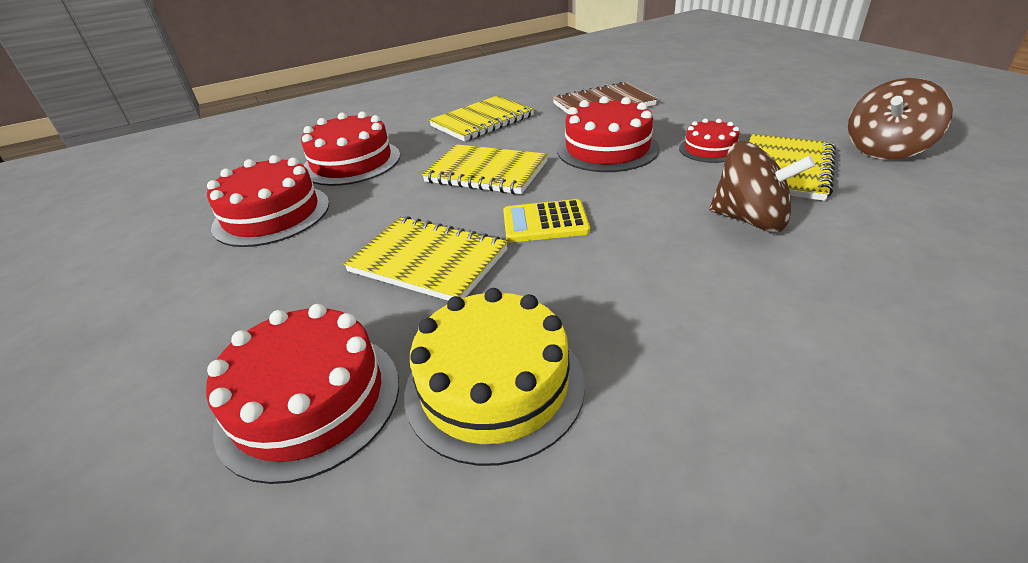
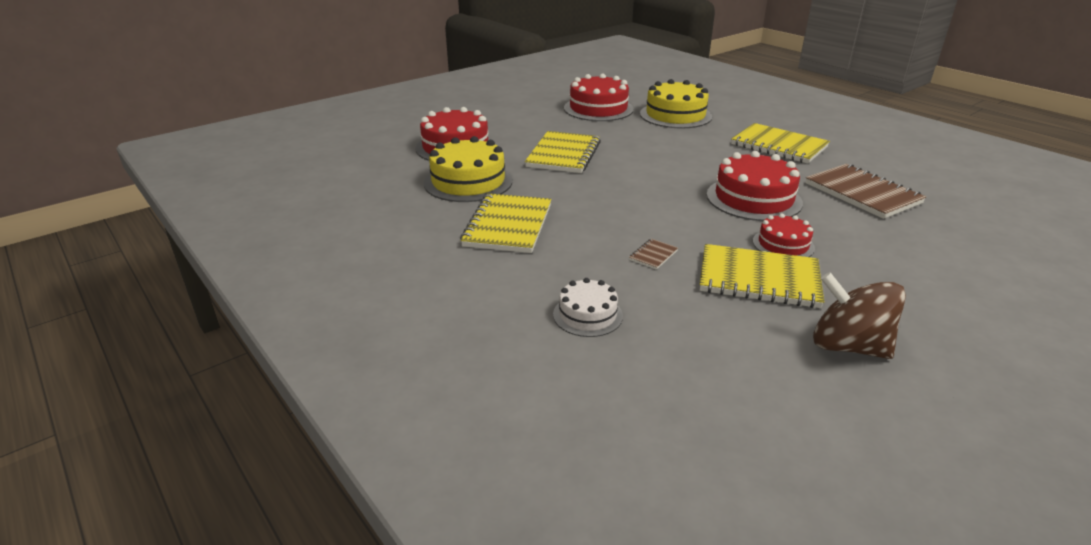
camera: 75 degrees right, 5 degrees down
(351, 162) = (675, 115): red cake -> yellow cake
(486, 172) = (683, 157): yellow notebook -> yellow notebook (508, 225)
(545, 222) = (619, 182): yellow calculator -> none
(750, 220) = (653, 255): brown spinning top -> brown notebook
(920, 281) = (587, 315): none -> white cake

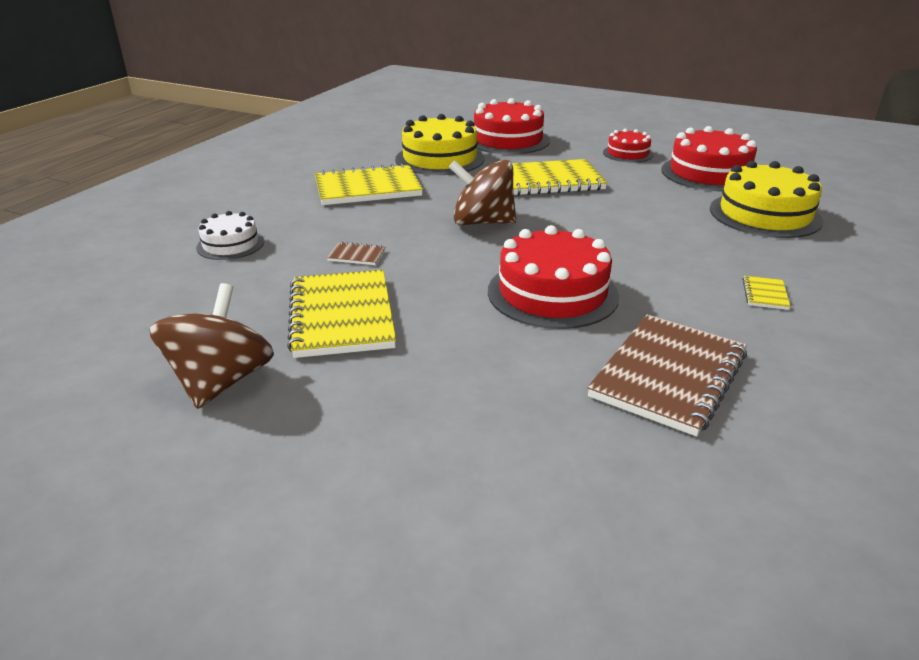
camera: 65 degrees right, 0 degrees up
(623, 195) = (482, 222): none -> brown spinning top
(778, 146) = (765, 294): yellow notebook -> yellow notebook, size x0.42
(783, 244) = (438, 324): red cake -> red cake (627, 153)

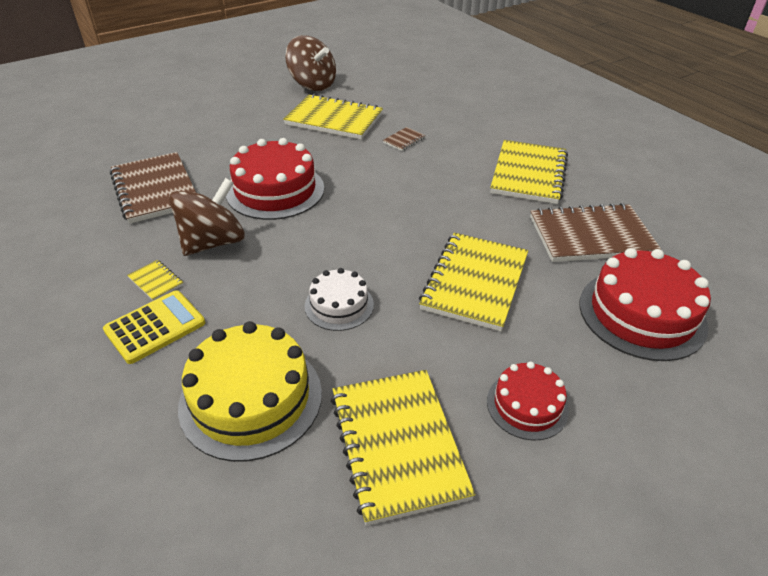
camera: 120 degrees right, 10 degrees up
(230, 244) = (461, 106): white cake -> white cake (339, 305)
(439, 159) = (591, 236): yellow cake -> brown notebook
(482, 222) = (410, 204): brown spinning top -> brown spinning top (213, 242)
(709, 173) = (397, 445): red cake -> yellow notebook
(795, 270) = (155, 327): none -> yellow calculator

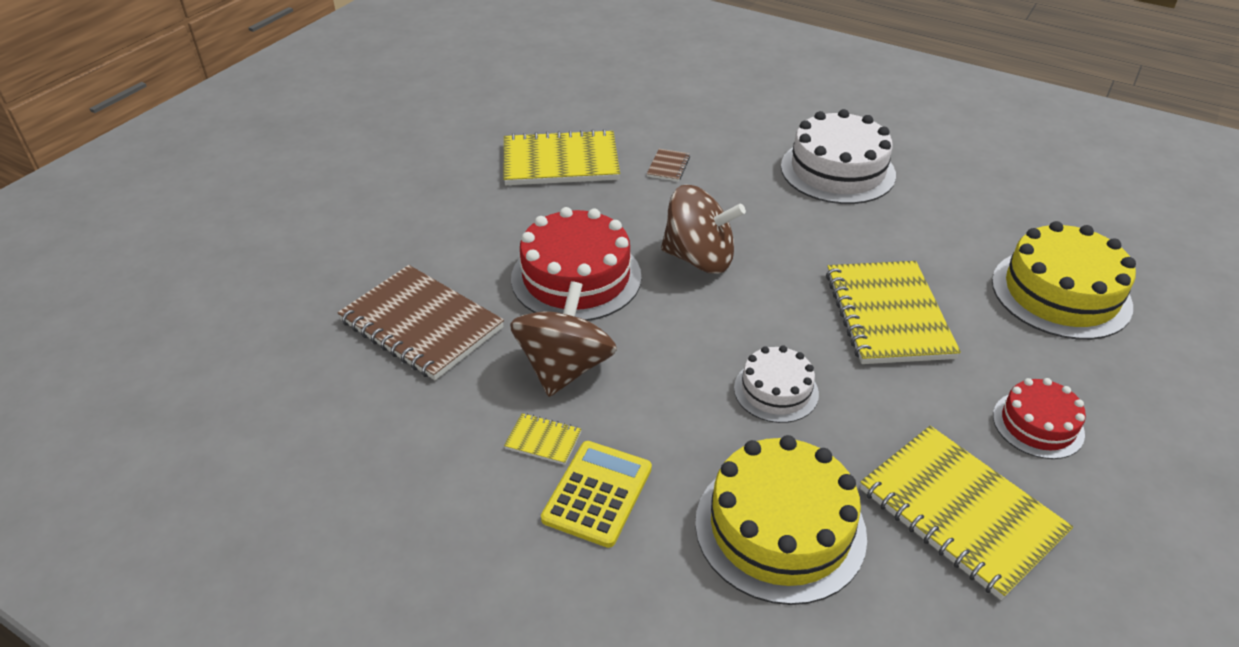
camera: 25 degrees left, 0 degrees up
(312, 85) = (488, 119): brown spinning top -> brown spinning top (699, 258)
(529, 174) = (837, 170): yellow notebook -> white cake
(591, 236) = (953, 224): brown notebook -> none
(642, 314) = (1061, 293): red cake -> yellow cake

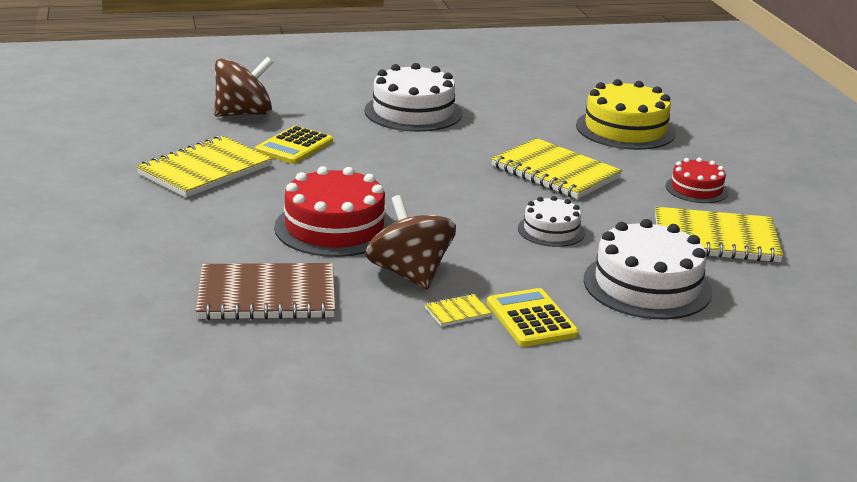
camera: 45 degrees left, 15 degrees down
(668, 166) = (294, 146): brown notebook -> yellow calculator
(699, 258) = (401, 187): brown spinning top -> brown spinning top (244, 114)
(780, 528) = (647, 285): yellow cake -> white cake

